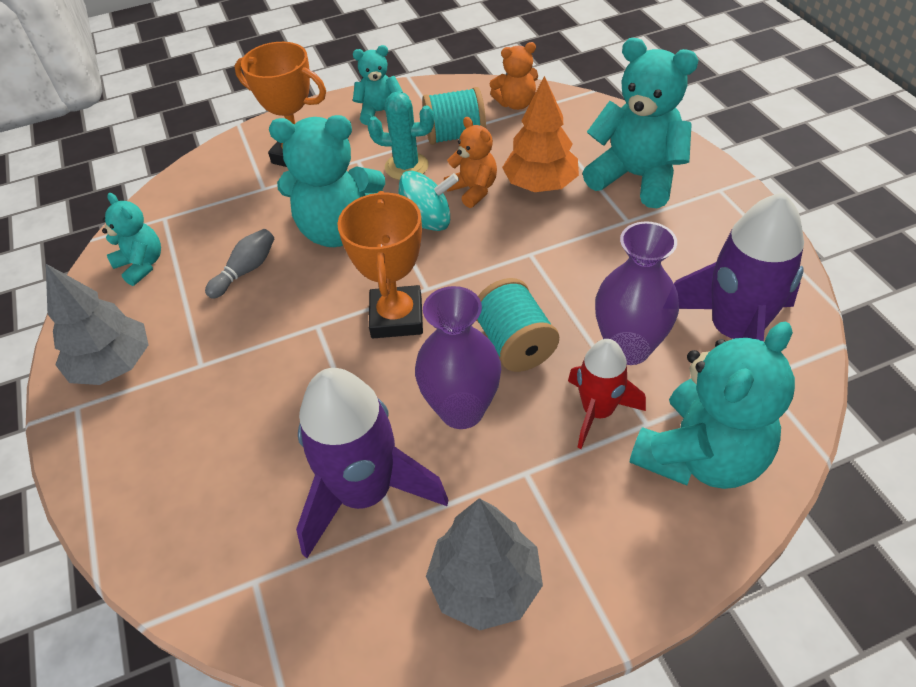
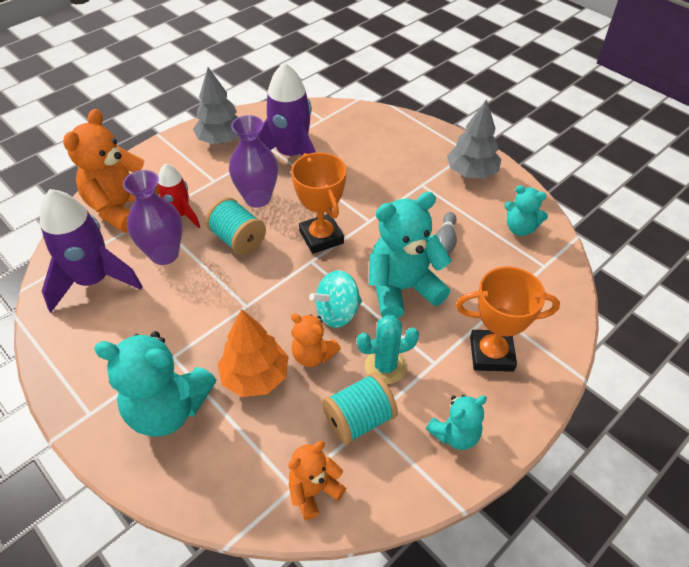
camera: 155 degrees right, 0 degrees up
(700, 456) = (121, 208): turquoise teddy bear -> orange teddy bear

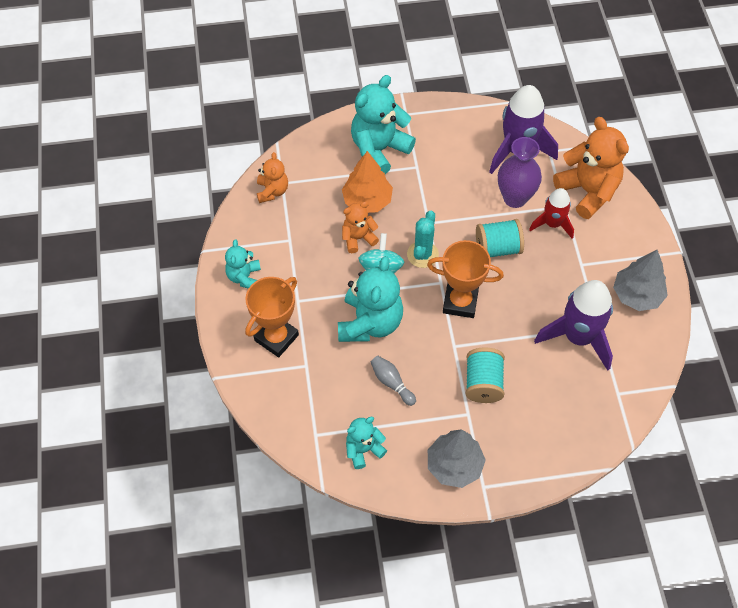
camera: 125 degrees right, 10 degrees up
(257, 198) = (536, 283): purple vase -> none
(359, 419) = (294, 236): turquoise spool -> turquoise spool (483, 383)
(385, 366) = (318, 272): turquoise cactus -> turquoise cactus (422, 254)

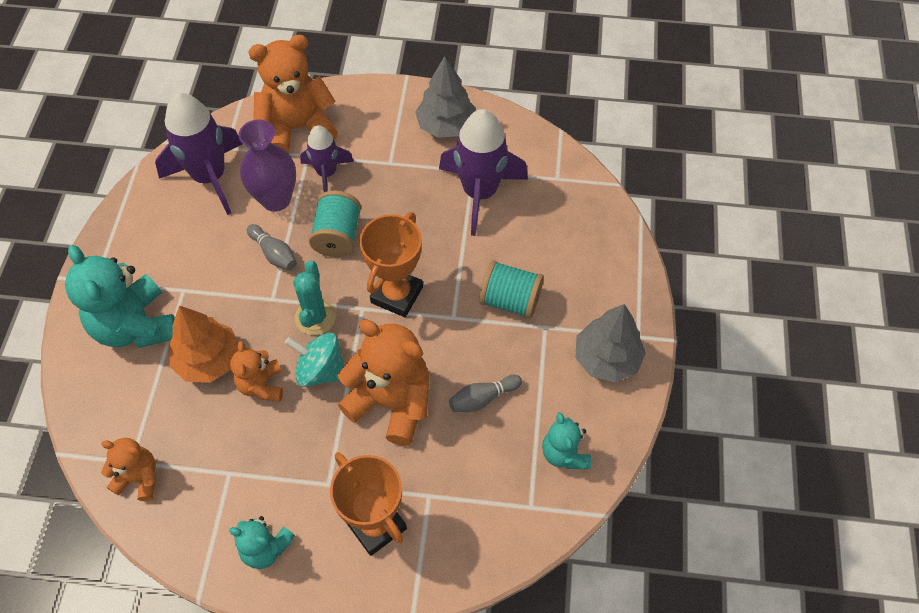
camera: 75 degrees left, 0 degrees up
(370, 323) = (391, 402): turquoise teddy bear -> orange teddy bear
(422, 254) = (315, 317): turquoise cactus -> turquoise cactus turned 60 degrees clockwise
(466, 212) = (274, 254): none -> grey bowling pin
(552, 224) = (327, 173): red rocket -> purple rocket

